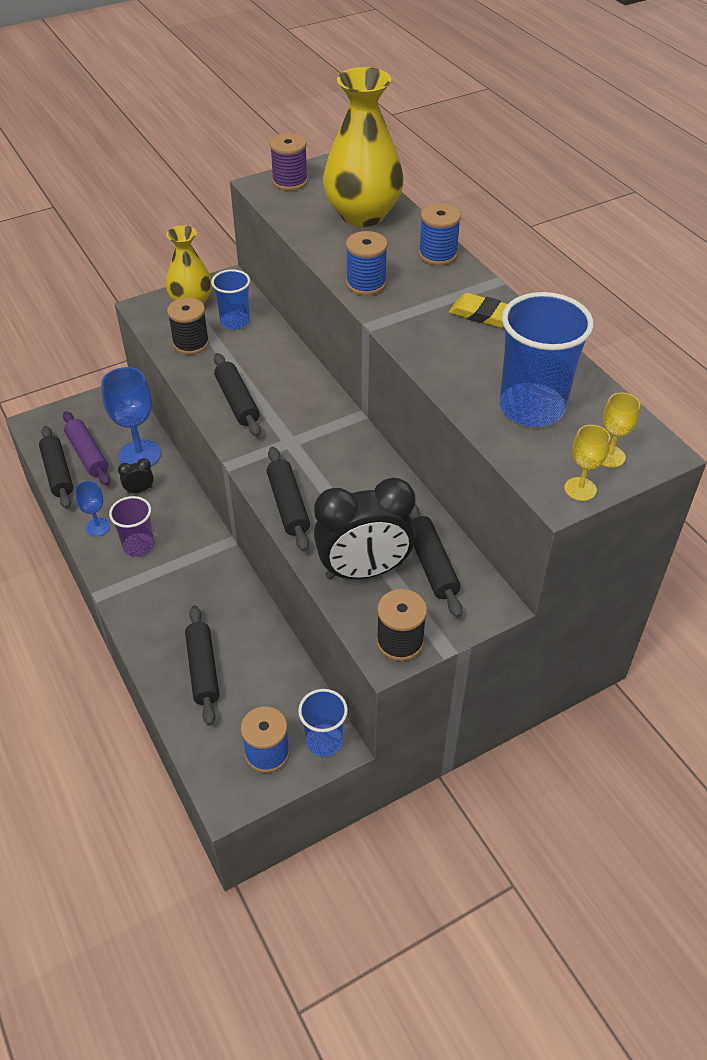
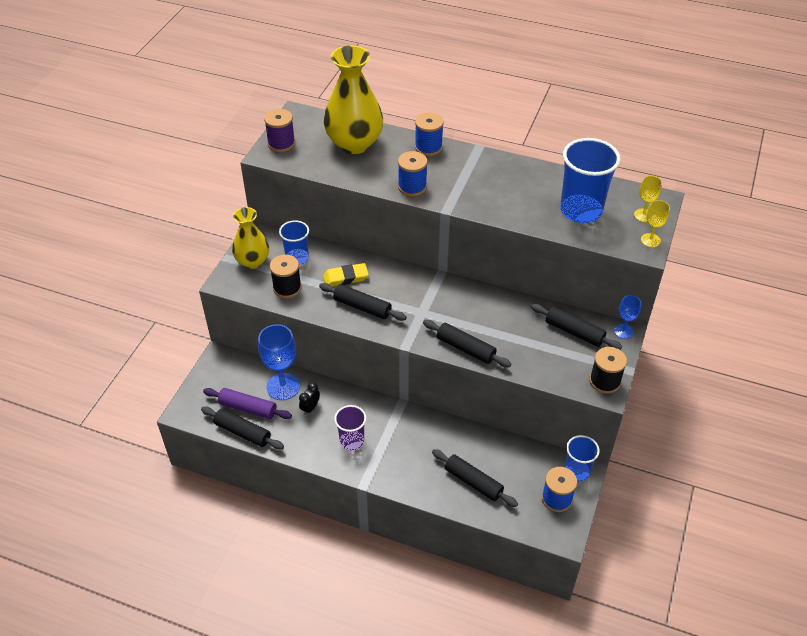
camera: 40 degrees left, 0 degrees up
(98, 527) = (312, 447): blue goblet -> blue goblet (623, 331)
(364, 571) = (546, 357): black clock -> none
(483, 314) = (496, 171): yellow eraser -> yellow eraser (345, 277)

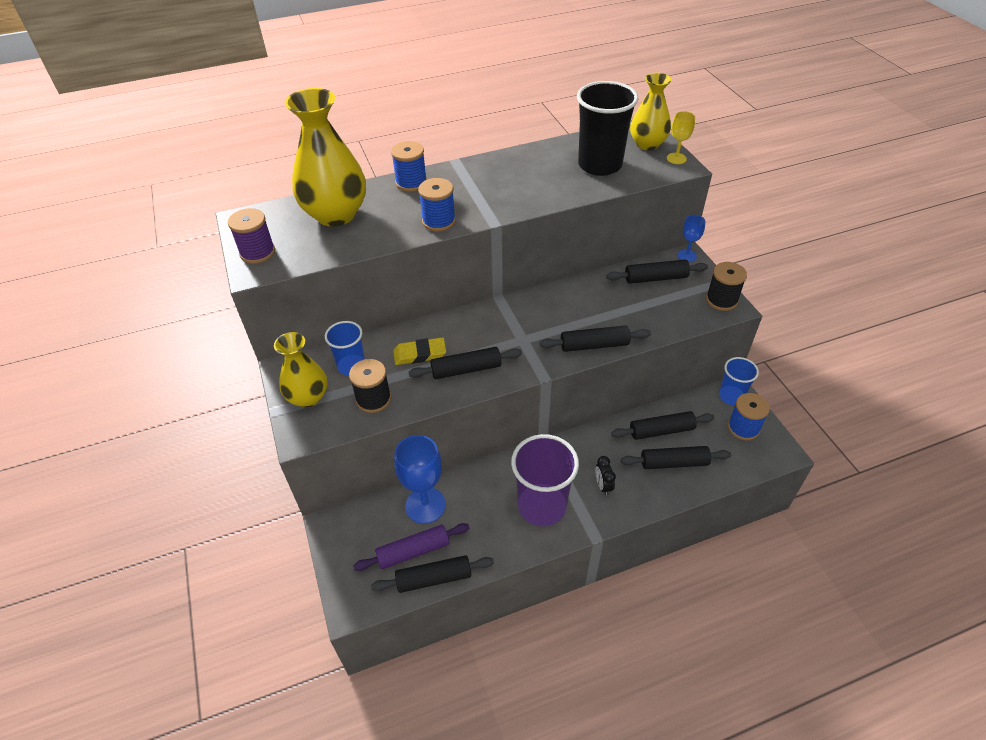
camera: 40 degrees left, 0 degrees up
(310, 408) = (472, 505): black clock -> black clock (603, 486)
(345, 277) = (420, 354): yellow eraser -> yellow eraser turned 45 degrees clockwise
(352, 441) = (542, 506): purple cup -> purple cup, size x1.72
(491, 455) = (661, 431): none -> black rolling pin
(581, 210) = (600, 165): blue cup -> black cup
(643, 215) = (647, 144): yellow goblet -> yellow vase

